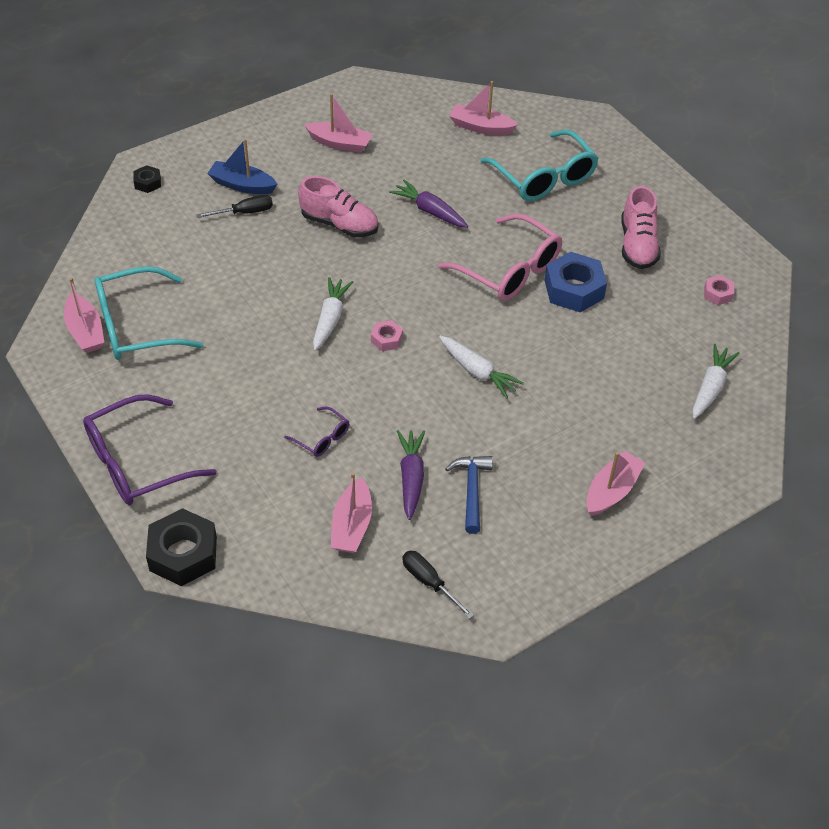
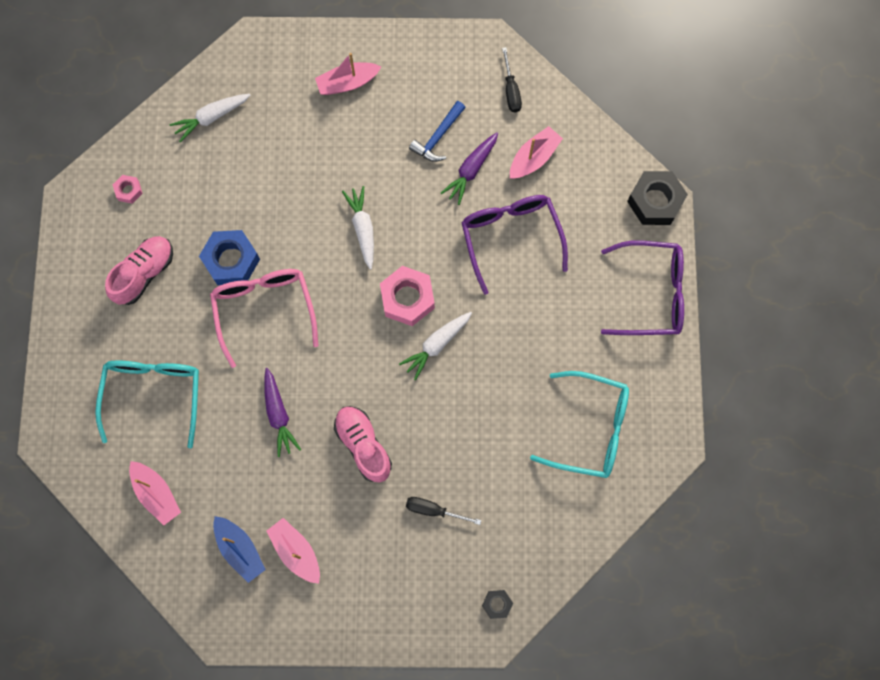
camera: 145 degrees left, 25 degrees up
(85, 331) = (632, 447): pink boat -> none
(242, 185) = (416, 548): blue boat -> blue boat (240, 549)
(322, 438) = (511, 238): purple glasses -> purple glasses, size x2.12
(386, 339) = (407, 298): pink nut -> pink nut, size x1.99

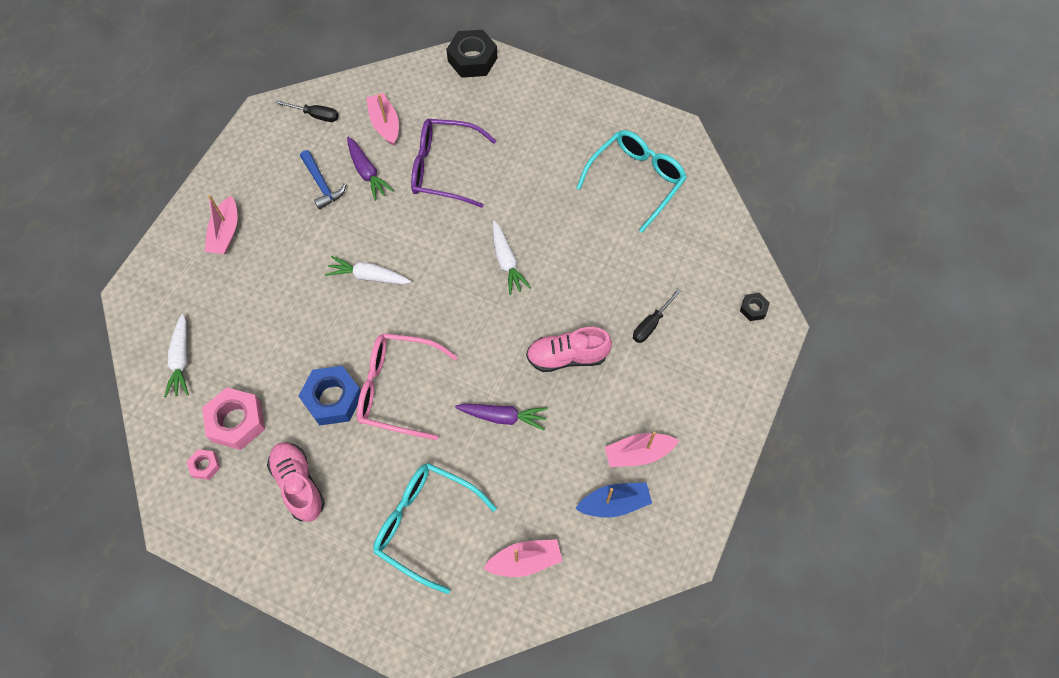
camera: 65 degrees left, 10 degrees down
(407, 298) = (453, 267): pink nut -> pink nut (237, 422)
(650, 294) = (546, 94): purple glasses -> none

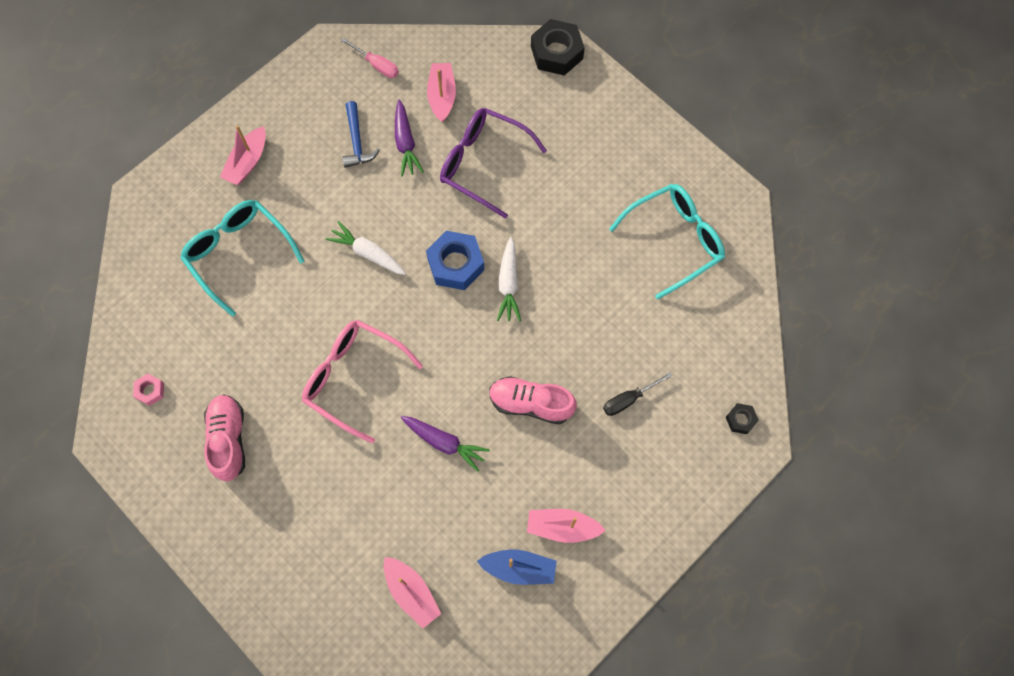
camera: 20 degrees right, 5 degrees up
(181, 360) = (163, 278): white carrot -> none
(237, 422) = (193, 358): pink nut -> none
(316, 115) = (377, 65): black screwdriver -> pink screwdriver
(333, 399) = (289, 367): blue nut -> blue nut (455, 264)
(425, 524) = (332, 522): turquoise glasses -> turquoise glasses (239, 254)
(525, 561) = (411, 592): pink boat -> pink boat turned 45 degrees clockwise

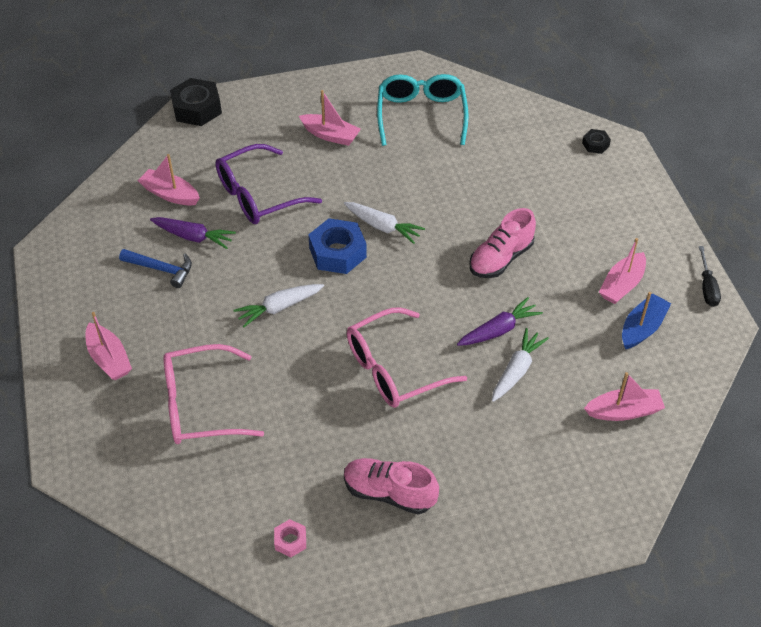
camera: 60 degrees left, 20 degrees down
(239, 254) = (201, 405): turquoise glasses -> pink glasses
(377, 65) = (97, 224): pink screwdriver -> none
(407, 479) = (517, 370): none -> white carrot
(595, 178) = (330, 135): none -> pink boat
(628, 399) = (537, 198): black screwdriver -> black screwdriver (707, 287)

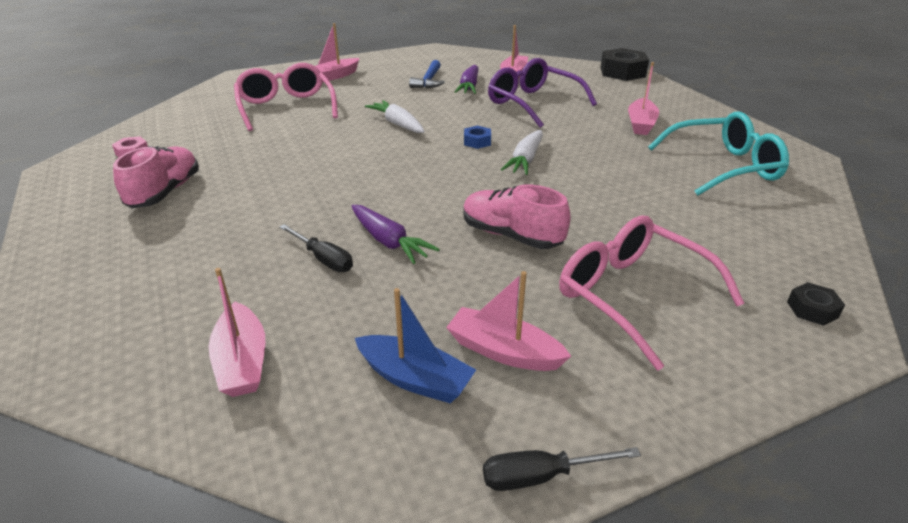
camera: 80 degrees right, 15 degrees down
(337, 252) = (477, 142): blue nut -> blue nut, size x0.50
(394, 369) = (325, 182): pink glasses -> pink glasses (633, 296)
(517, 370) = (323, 259): white carrot -> black screwdriver

